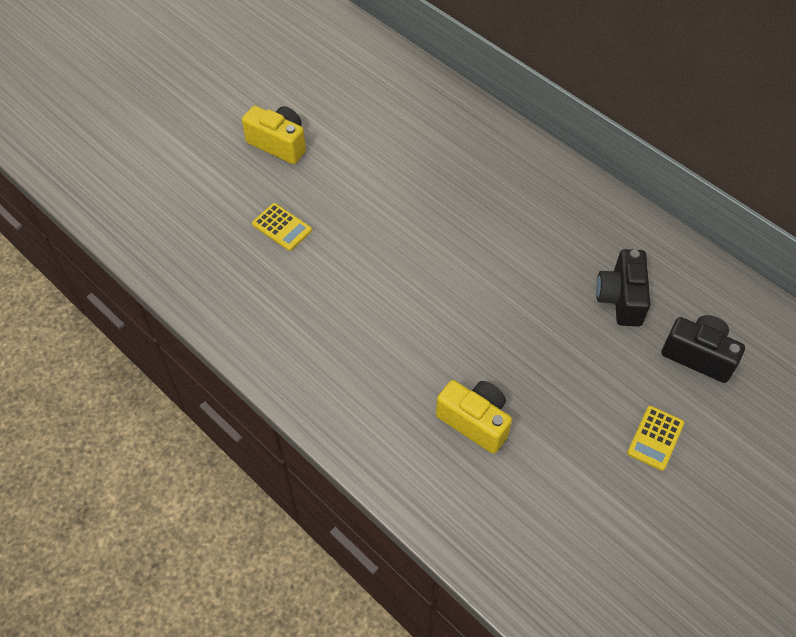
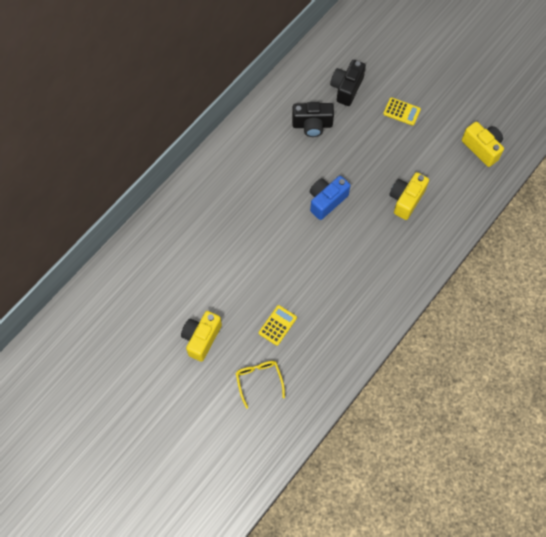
camera: 95 degrees left, 10 degrees up
(206, 201) = (259, 380): none -> yellow glasses
(479, 305) = (326, 201): none -> blue camera
(580, 570) = (482, 148): none -> yellow camera

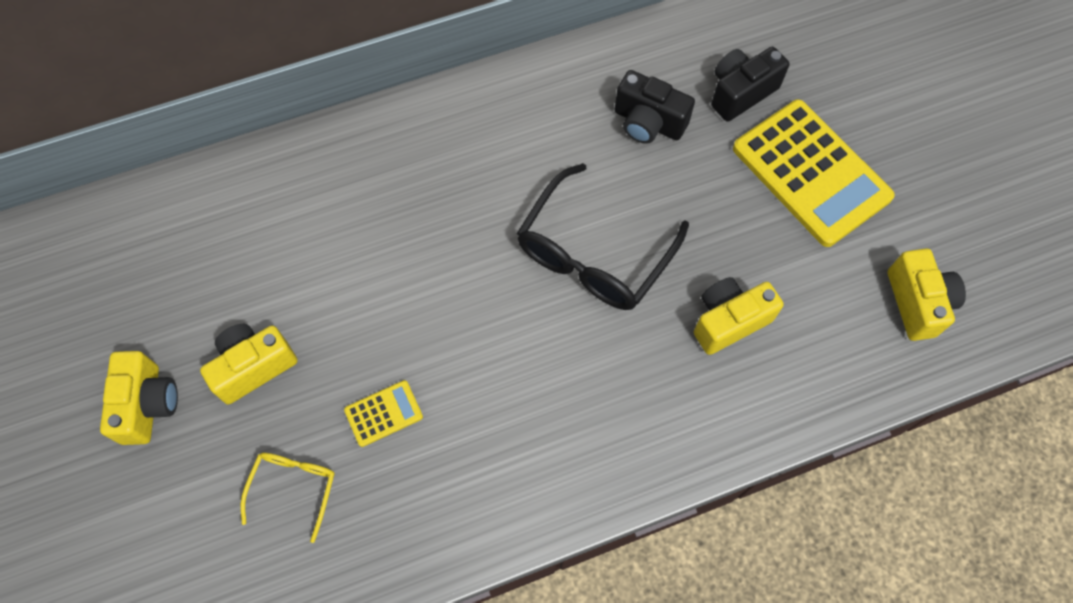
camera: 30 degrees right, 0 degrees up
(163, 383) = (148, 404): none -> yellow camera
(326, 201) = (594, 253): blue camera -> black glasses
(401, 112) = (810, 173): yellow calculator -> yellow calculator, size x2.31

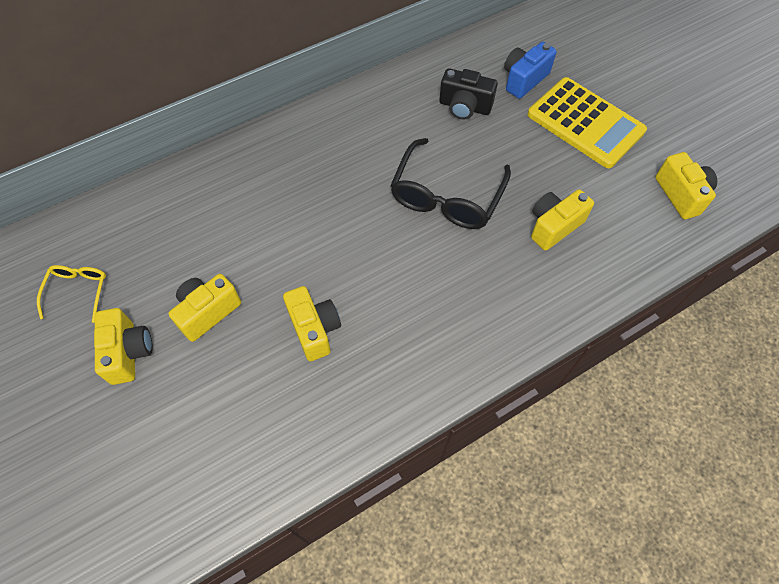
camera: 10 degrees left, 5 degrees down
(293, 488) = (255, 395): yellow glasses -> yellow glasses (78, 291)
(383, 413) = (314, 329): yellow calculator -> yellow camera
(740, 92) = (524, 79): black camera -> blue camera

